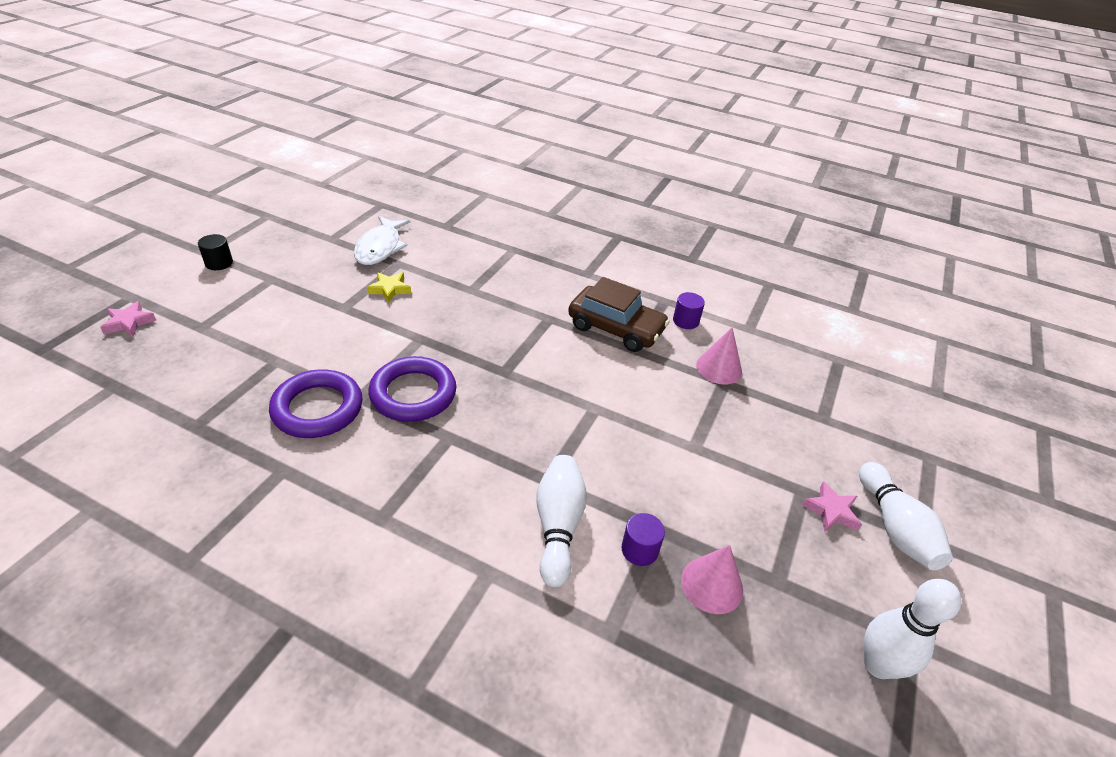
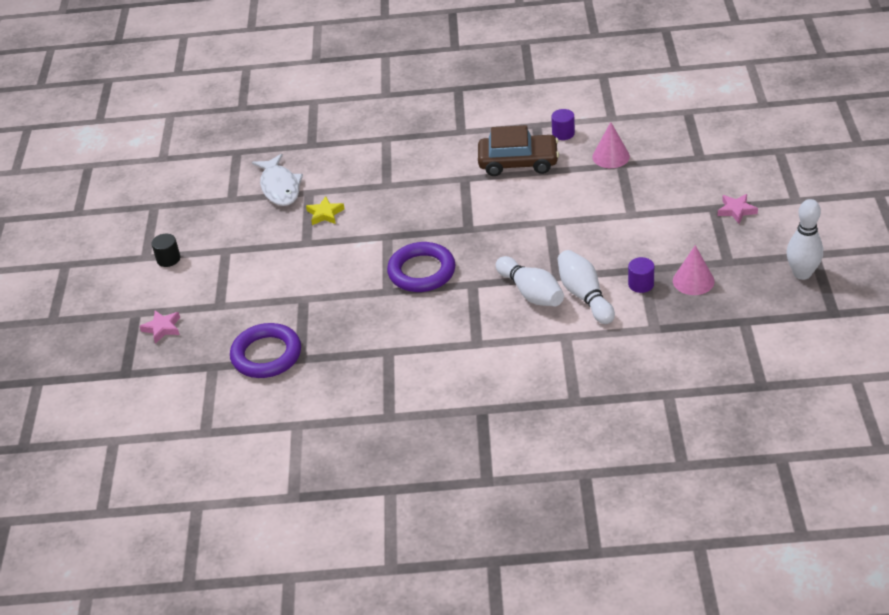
camera: 20 degrees left, 0 degrees up
(317, 408) = (368, 310): purple ring -> purple ring (266, 355)
(895, 527) = (777, 202): white bowling pin -> white bowling pin (531, 293)

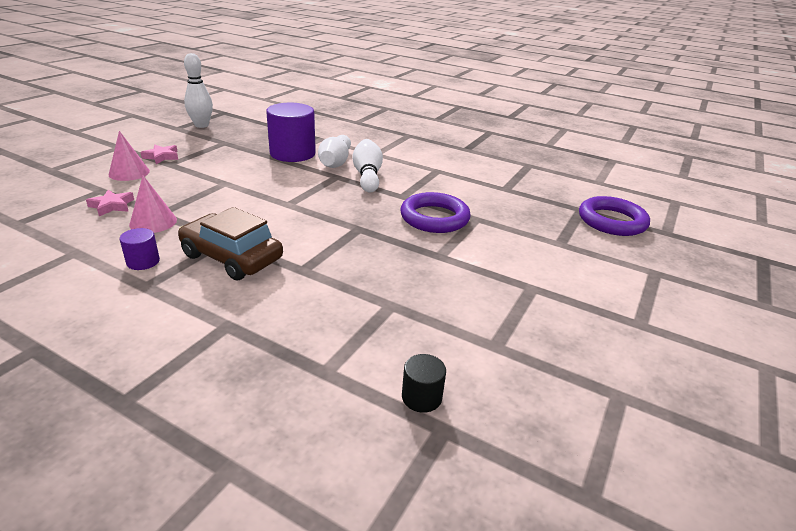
camera: 155 degrees left, 10 degrees down
(162, 328) = (726, 278): pink star -> pink star (112, 206)
(168, 259) = (728, 348): black cylinder -> black cylinder (421, 397)
(280, 187) = (534, 375): white fish -> none
(325, 214) = (491, 307): yellow star -> none
(641, 284) = (292, 153): purple cylinder -> purple cylinder, size x2.17
(693, 281) = (261, 144): pink cone -> pink cone (129, 172)

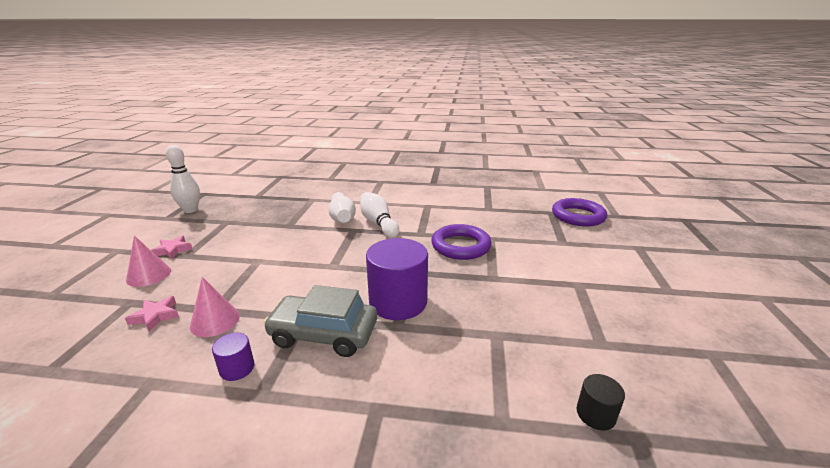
camera: 20 degrees left, 5 degrees down
(232, 257) = (324, 334): brown car -> grey car
(292, 153) = (298, 218): purple cylinder -> purple cylinder (398, 302)

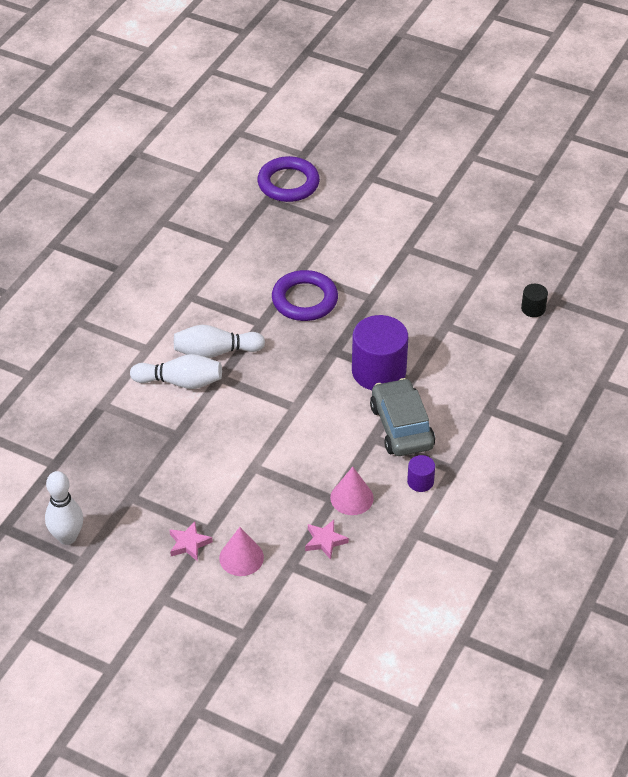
camera: 70 degrees left, 20 degrees up
(324, 334) = (401, 426): grey car -> grey car turned 135 degrees clockwise

